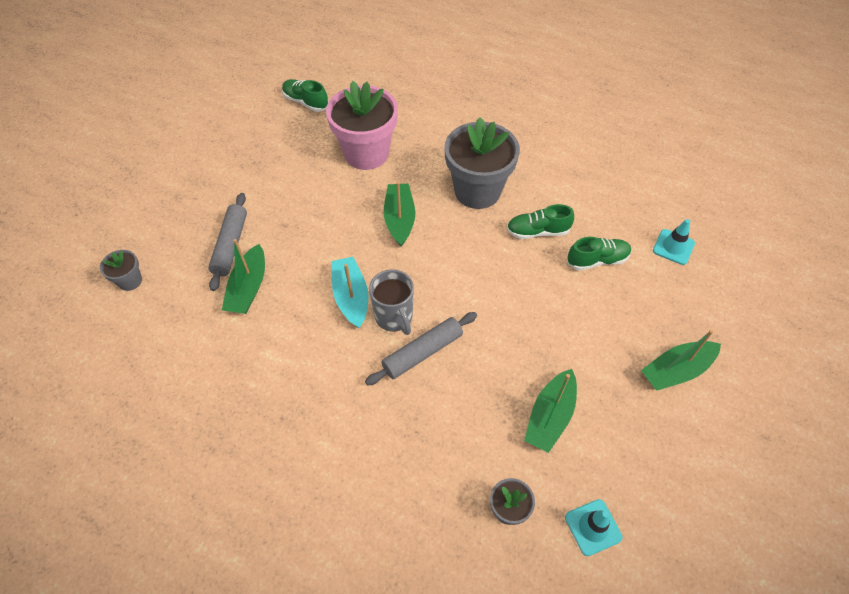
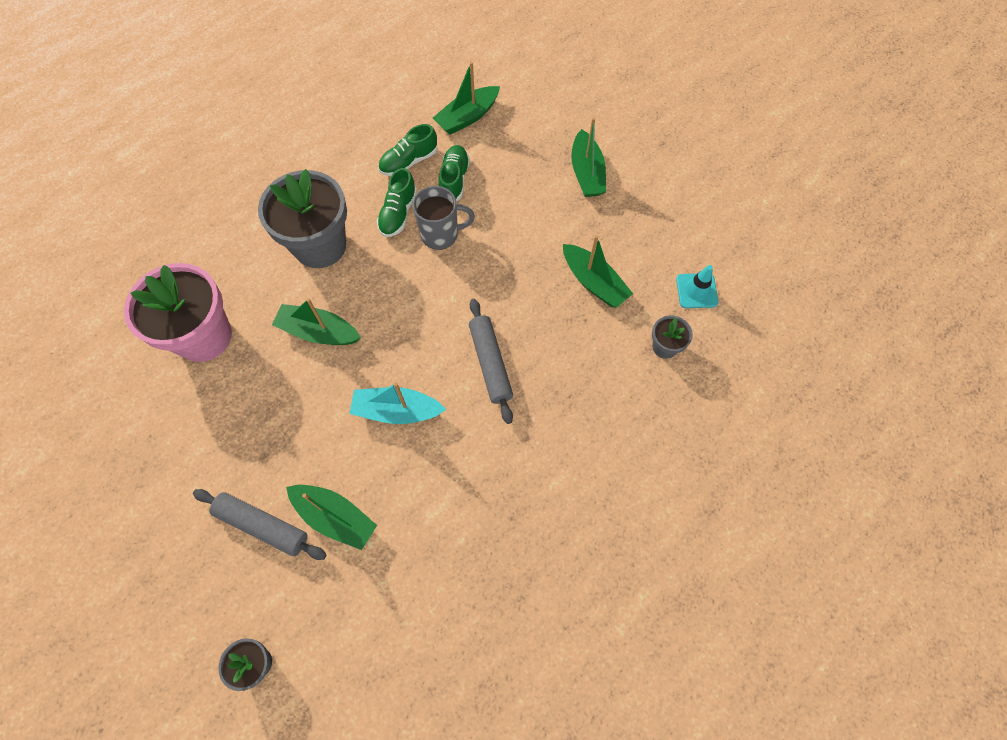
camera: 70 degrees left, 10 degrees up
(306, 102) = (74, 381): green shoe -> green shoe (409, 162)
(394, 317) = (440, 376): grey mug -> grey mug (441, 235)
(673, 247) = (467, 117): turquoise traffic cone -> green boat

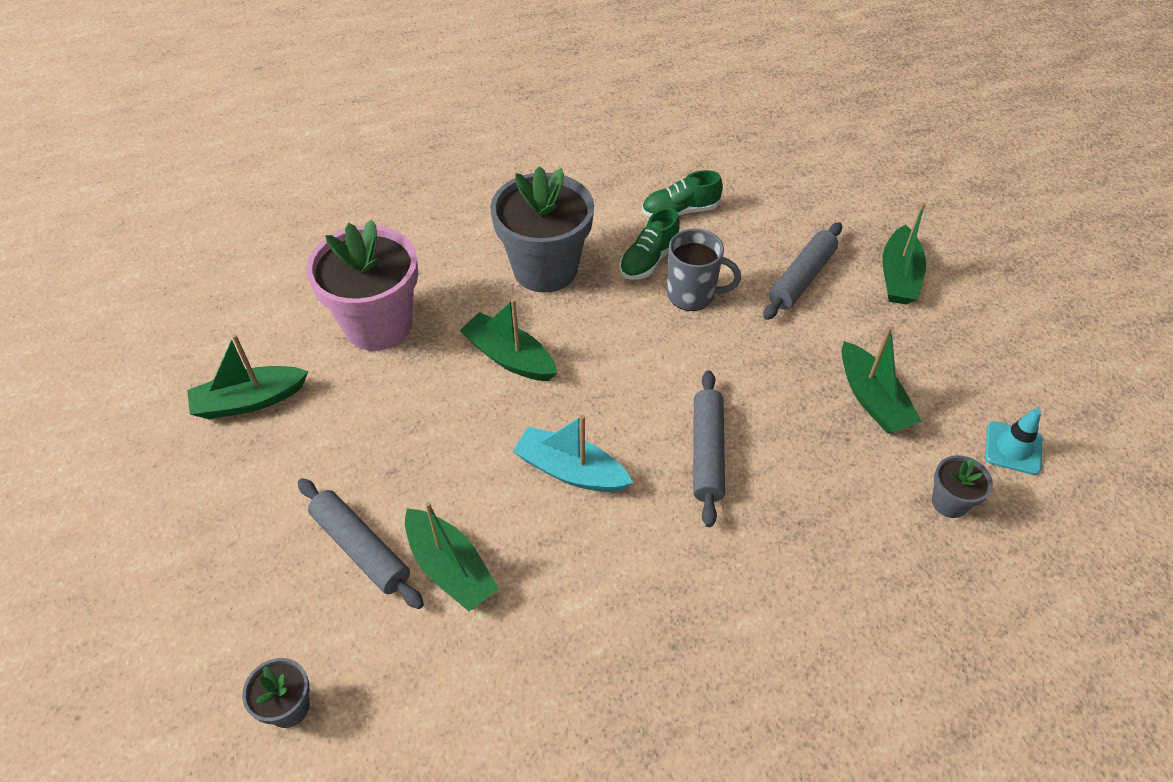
camera: 20 degrees right, 15 degrees down
(454, 180) = (728, 242): green shoe -> none
(467, 117) = (766, 183): green boat -> green boat (249, 401)
(517, 195) = (802, 278): none -> grey rolling pin

